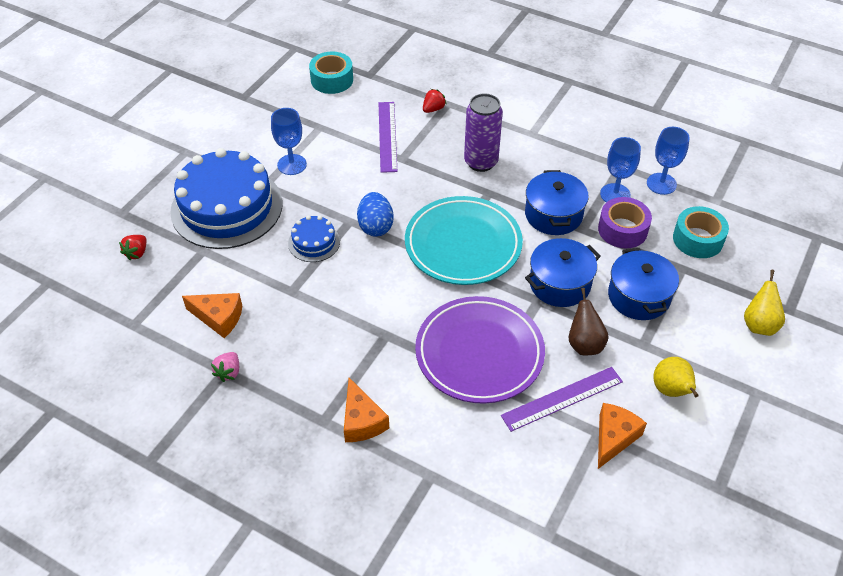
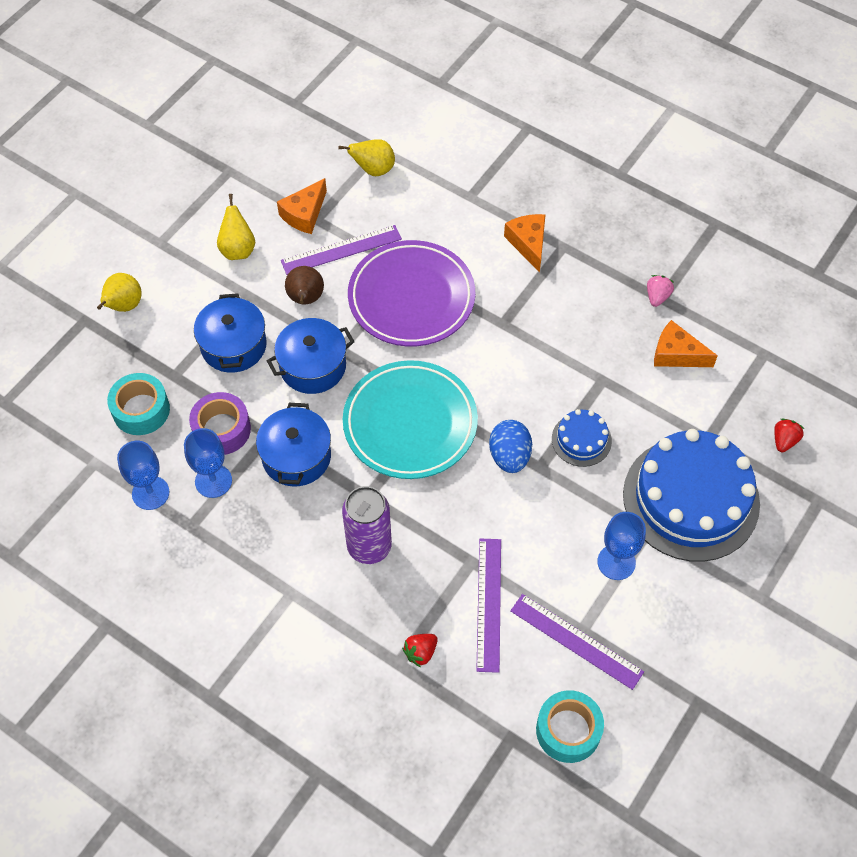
camera: 175 degrees left, 10 degrees up
(324, 121) = (576, 641): none -> purple ruler
(549, 502) = (373, 170): none -> yellow pear

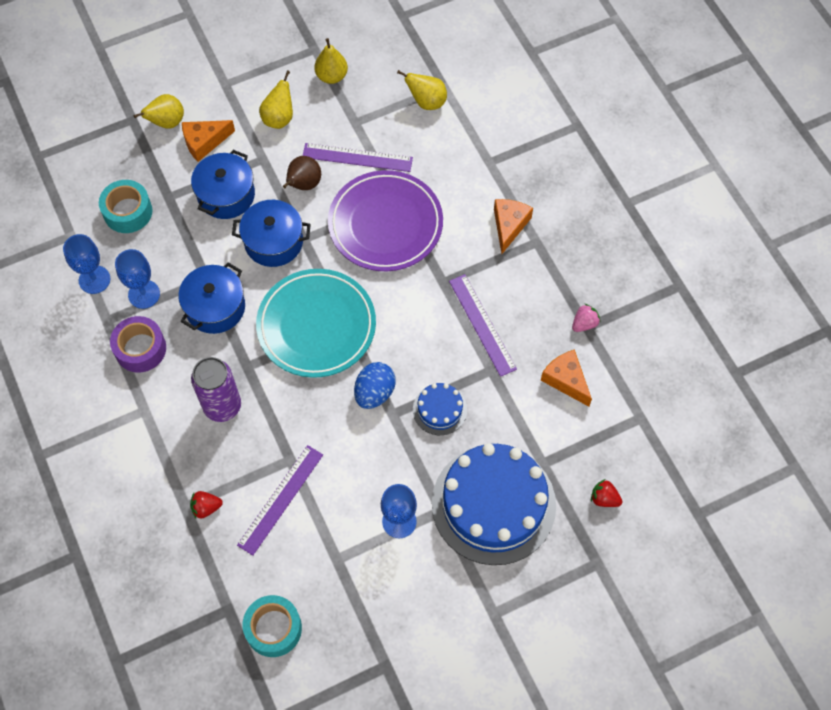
camera: 30 degrees right, 5 degrees up
(222, 429) = (175, 257): purple tape -> purple tape (140, 349)
(264, 188) = (331, 76): none -> yellow pear
(304, 214) = (348, 113): orange cheese -> orange cheese (204, 142)
(576, 641) = (326, 565): purple ruler -> purple ruler (482, 324)
(784, 440) = (604, 498): red strawberry -> red strawberry turned 120 degrees counterclockwise

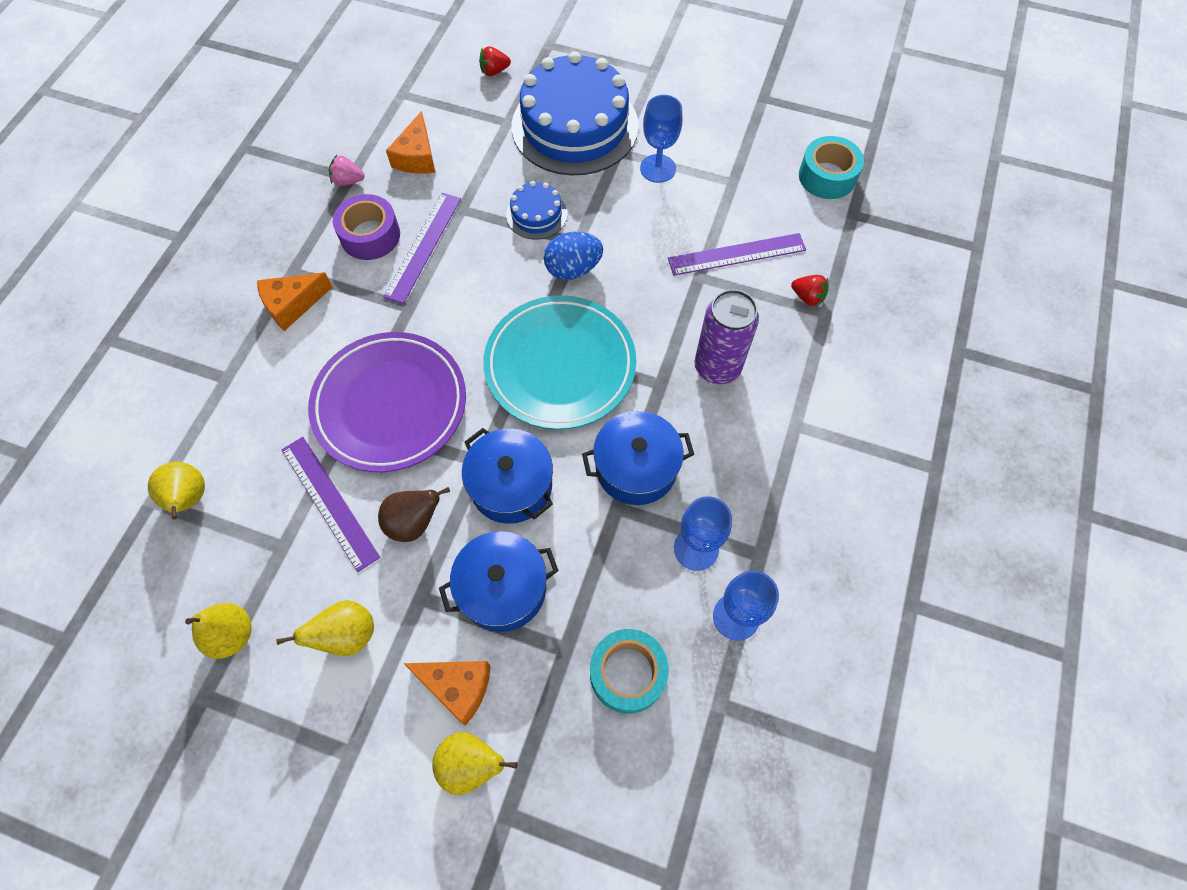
camera: 135 degrees left, 0 degrees up
(140, 349) = (749, 490): purple tape -> purple tape (370, 235)
(604, 498) = (494, 71): red strawberry -> red strawberry turned 90 degrees clockwise

